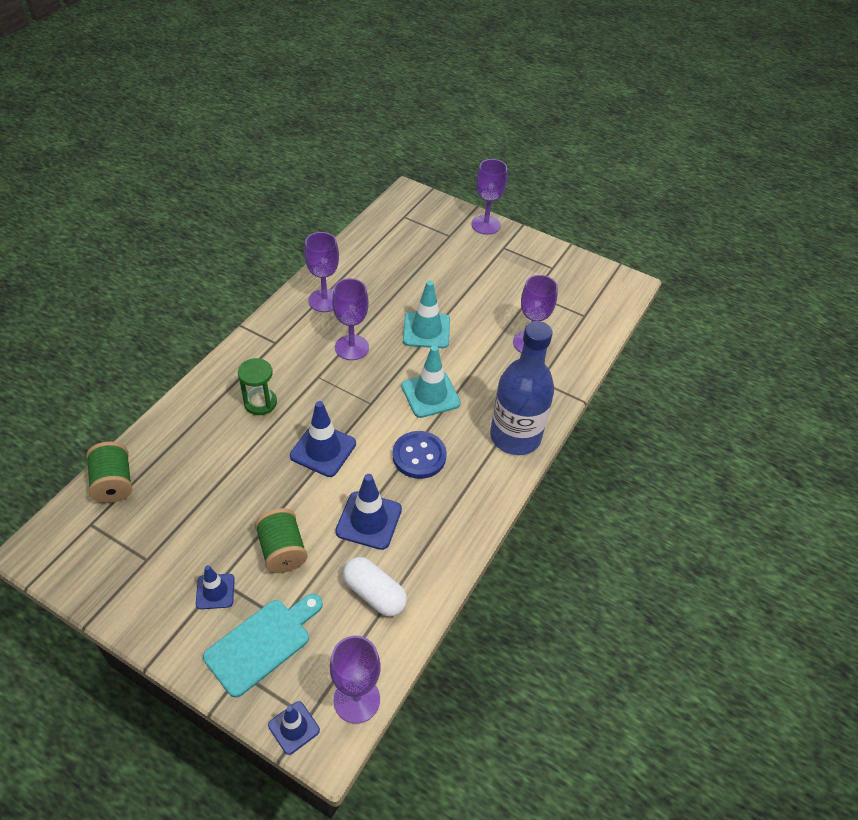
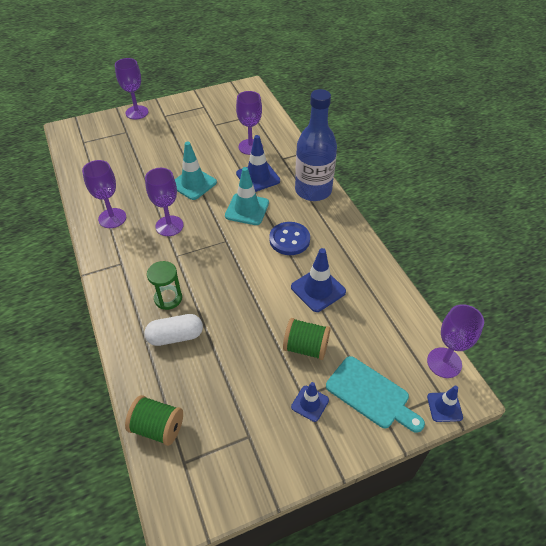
camera: 50 degrees left, 0 degrees up
(262, 643) = (371, 394): turquoise cutting board -> turquoise cutting board turned 135 degrees clockwise
(323, 450) = (241, 284): blue traffic cone -> blue traffic cone (258, 177)
(374, 594) = (375, 315): white capsule -> white capsule (175, 336)

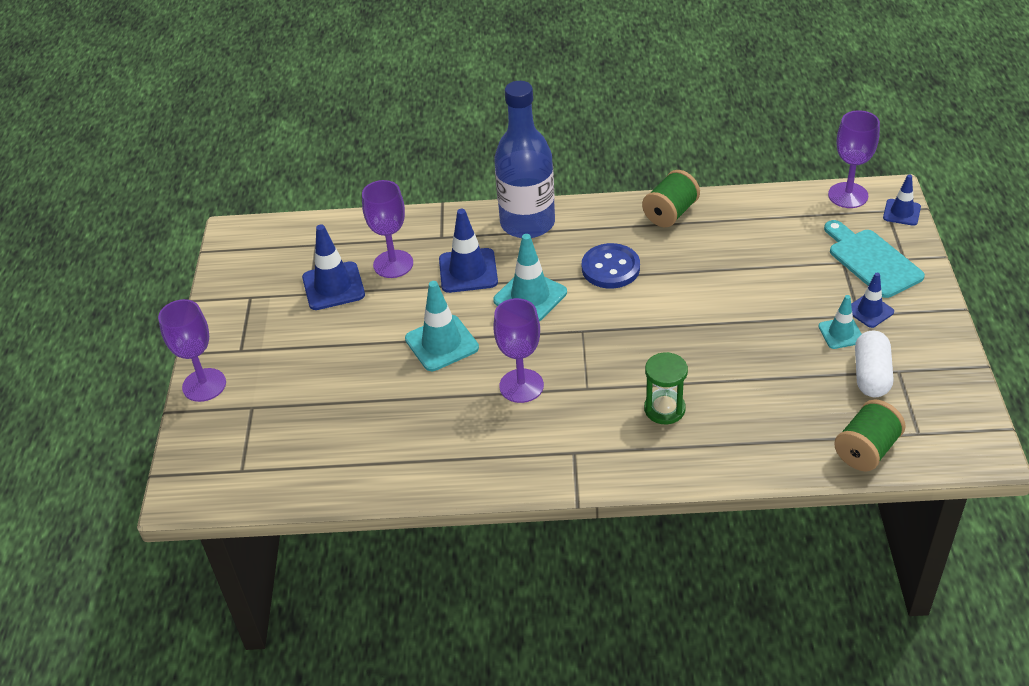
camera: 65 degrees left, 5 degrees down
(112, 218) = (469, 451): purple goblet -> none
(175, 336) = (733, 412): white capsule -> white capsule (871, 375)
(276, 387) = (841, 333): none -> turquoise traffic cone
(306, 347) = (792, 295): green spool -> green spool (670, 213)
(318, 289) = (708, 263): blue traffic cone -> blue traffic cone (333, 286)
(371, 394) = (872, 260): turquoise cutting board -> turquoise cutting board turned 90 degrees counterclockwise

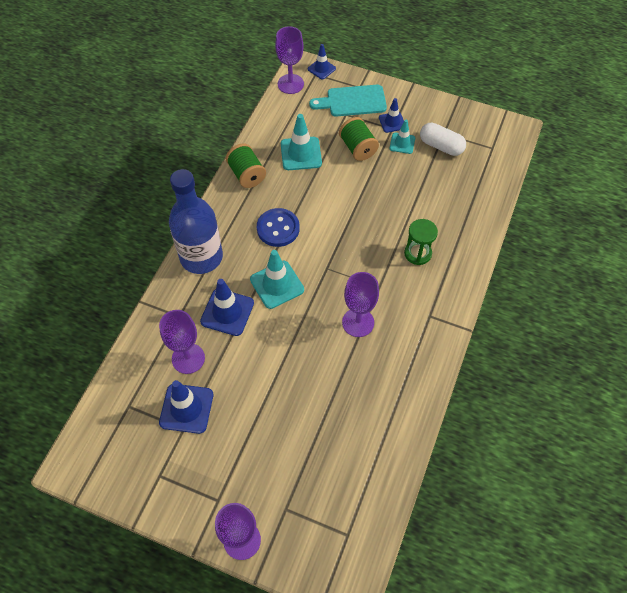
camera: 70 degrees left, 15 degrees up
(441, 343) = (291, 355): turquoise traffic cone -> turquoise traffic cone (301, 154)
(866, 450) = (493, 175): green spool -> green spool (358, 148)

